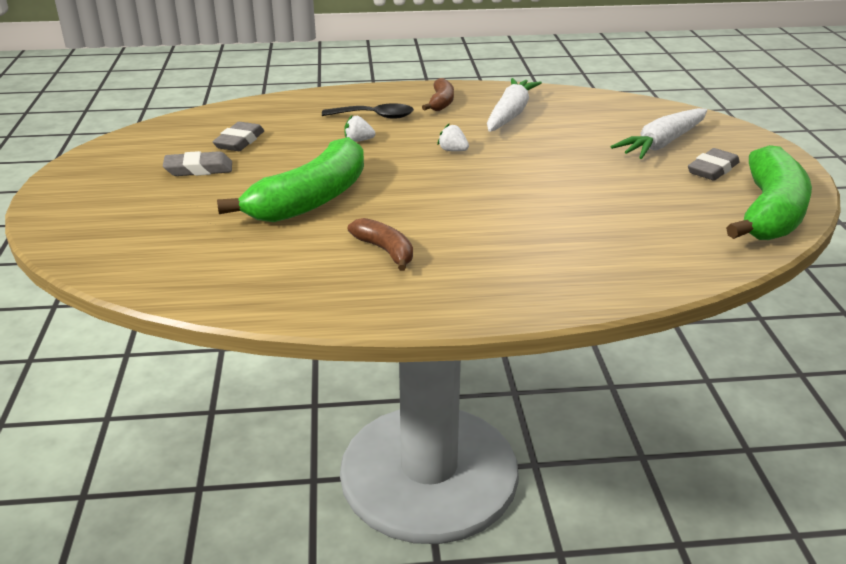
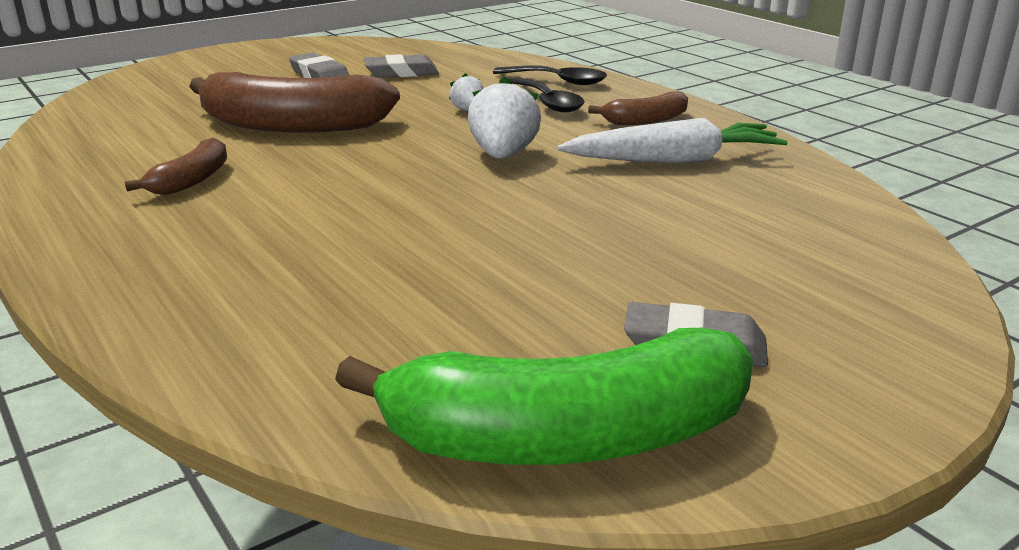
camera: 60 degrees right, 5 degrees down
(311, 199) = (292, 125): green banana -> brown banana
(335, 103) = (558, 81): none -> black spoon
(453, 151) = (503, 155): white strawberry -> white strawberry, size x1.83
(662, 143) = (742, 281): white carrot -> none

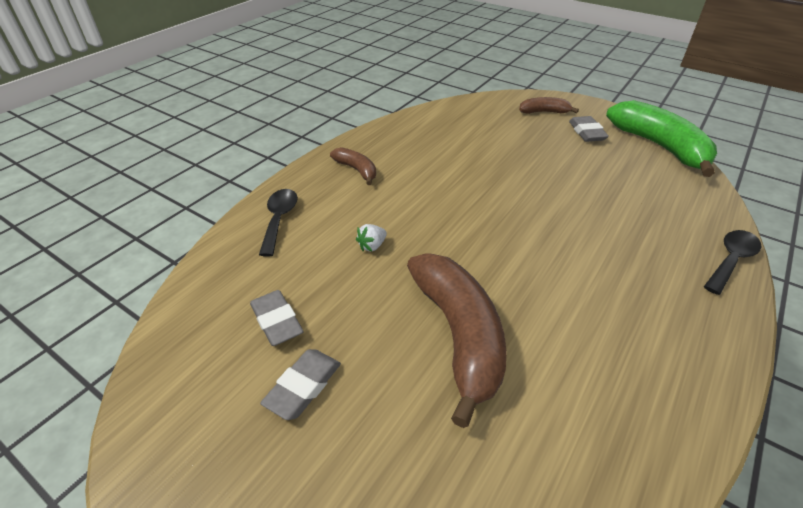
camera: 110 degrees left, 15 degrees up
(192, 180) = (596, 338): brown banana -> brown banana (544, 112)
(503, 155) = (449, 209): white strawberry -> none
(548, 103) = (337, 213): black spoon -> black spoon (731, 260)
(674, 160) = (419, 154): white carrot -> none

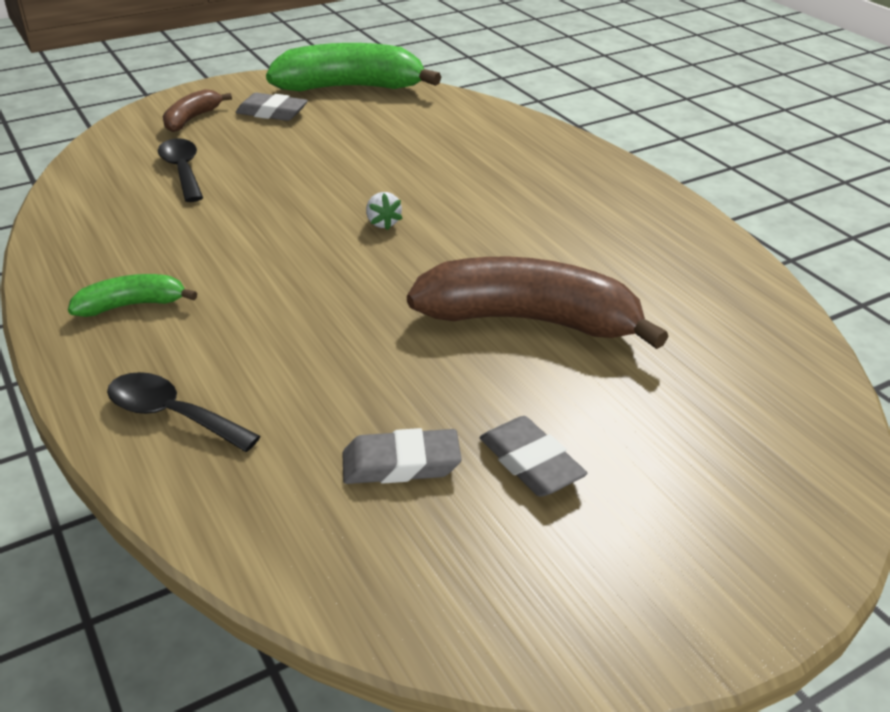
camera: 65 degrees left, 5 degrees down
(357, 170) = (132, 305): brown banana -> green banana
(372, 246) = (324, 339): white strawberry -> white strawberry (383, 223)
(731, 260) = (547, 133): black spoon -> black spoon (183, 170)

